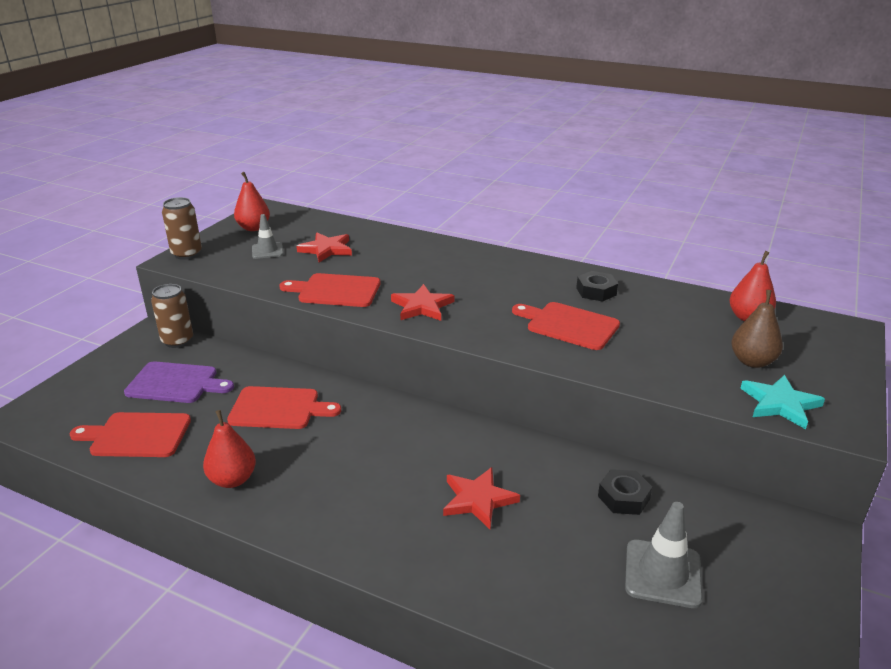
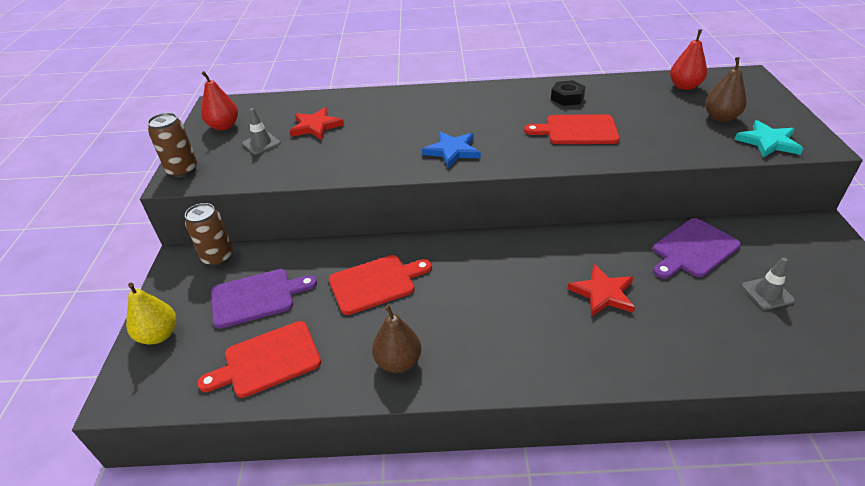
camera: 25 degrees left, 10 degrees up
(81, 384) = (159, 335): none -> yellow pear
(232, 479) = (398, 362): red pear -> brown pear
(335, 291) = (365, 160): red cutting board -> none
(422, 306) = (452, 151): red star -> blue star
(623, 497) = (693, 249): black nut -> purple cutting board
(663, 573) = (767, 293): grey traffic cone -> grey traffic cone, size x0.65

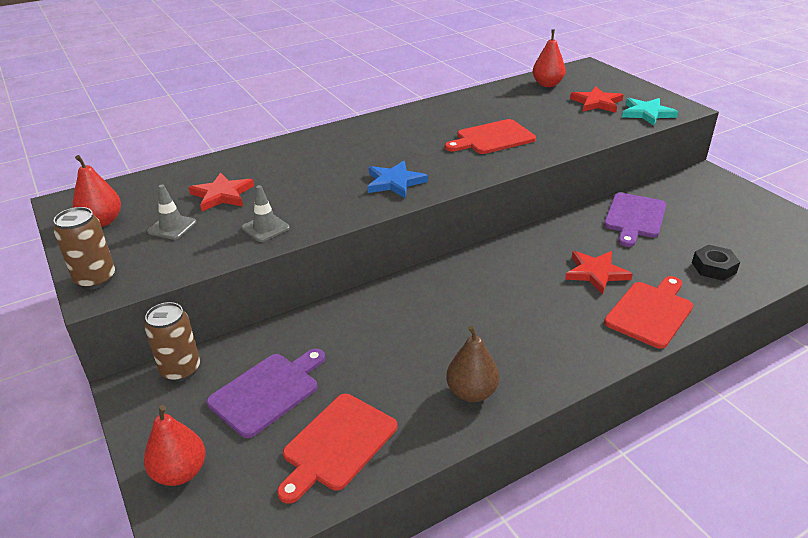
camera: 30 degrees left, 5 degrees down
(159, 335) = (180, 472): yellow pear -> red pear
(376, 283) = (387, 334): red cutting board -> red cutting board (650, 312)
(567, 98) = (457, 113): black nut -> black nut (713, 267)
(720, 117) = (597, 103): brown pear -> red star
(767, 293) = (711, 233): grey traffic cone -> grey traffic cone (265, 228)

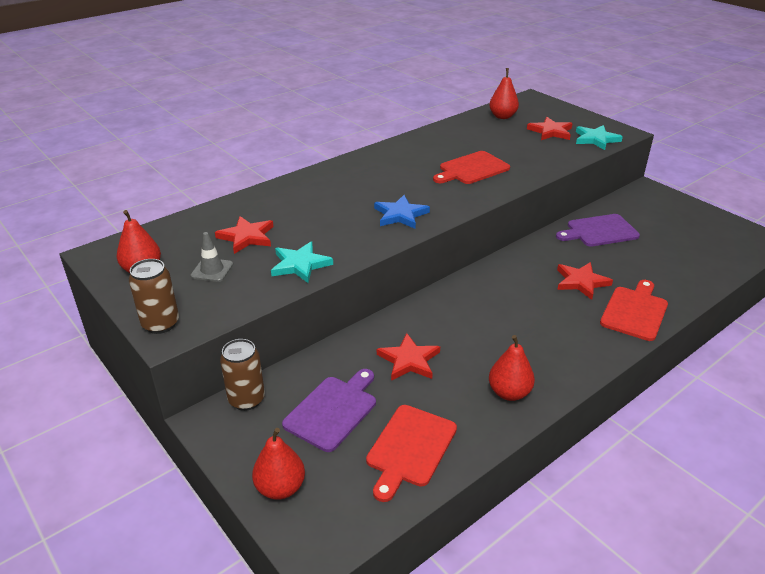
camera: 10 degrees left, 0 degrees up
(265, 228) = (300, 265): grey traffic cone -> turquoise star
(370, 344) = (409, 360): none -> red star
(471, 392) = (509, 393): brown pear -> red pear
(634, 217) = (599, 231): purple cutting board -> purple cutting board turned 60 degrees clockwise
(713, 267) = (675, 269): black nut -> none

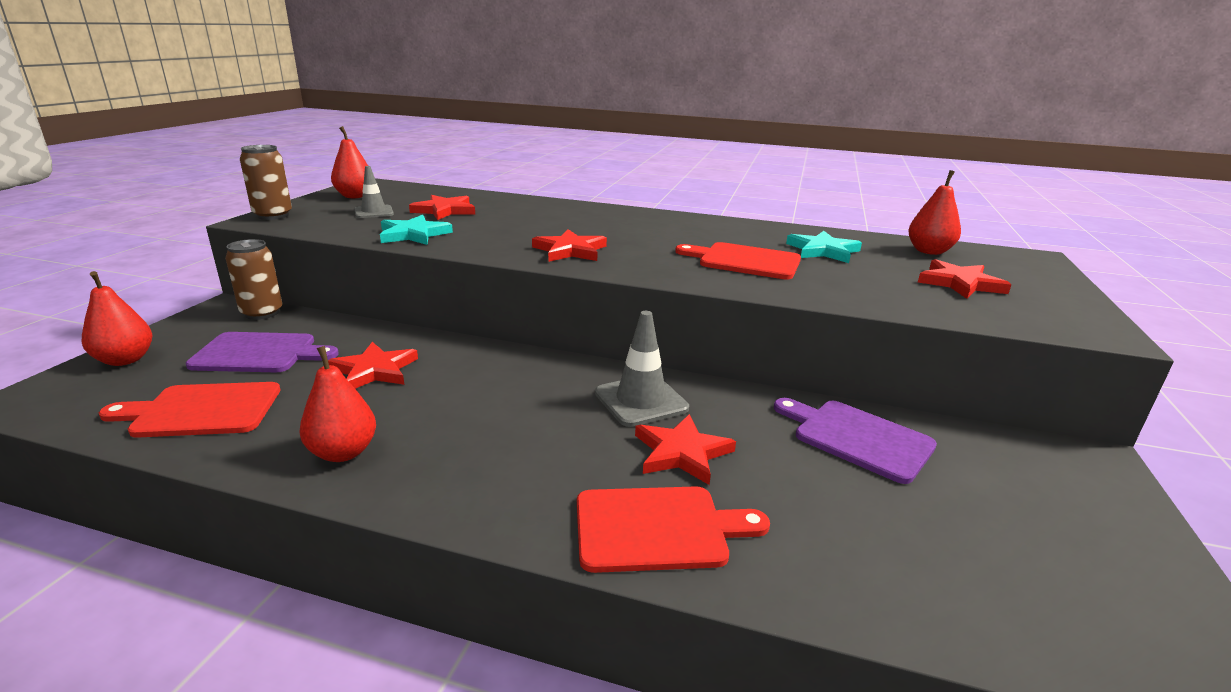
camera: 55 degrees right, 10 degrees down
(400, 215) = (570, 250): blue star -> red star
(524, 274) = (641, 401): none -> grey traffic cone
(596, 139) = (1018, 316): turquoise star -> turquoise star (823, 251)

